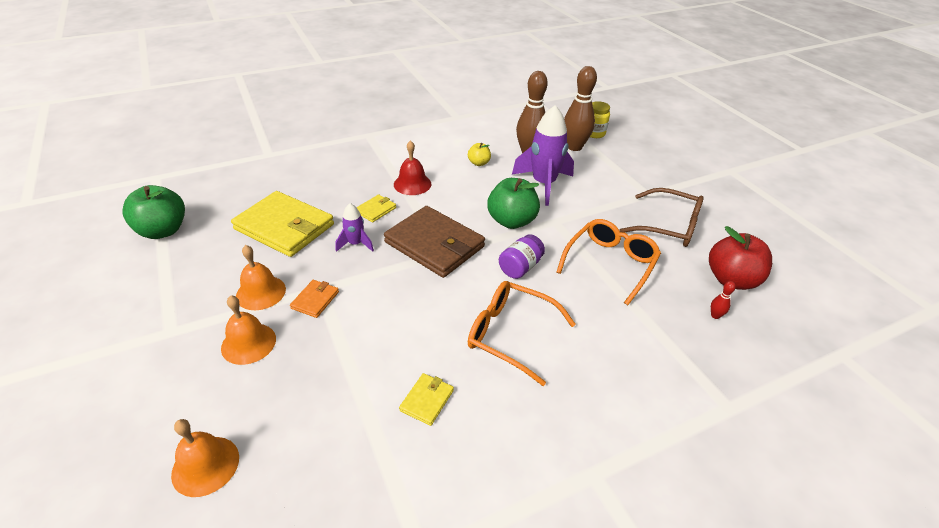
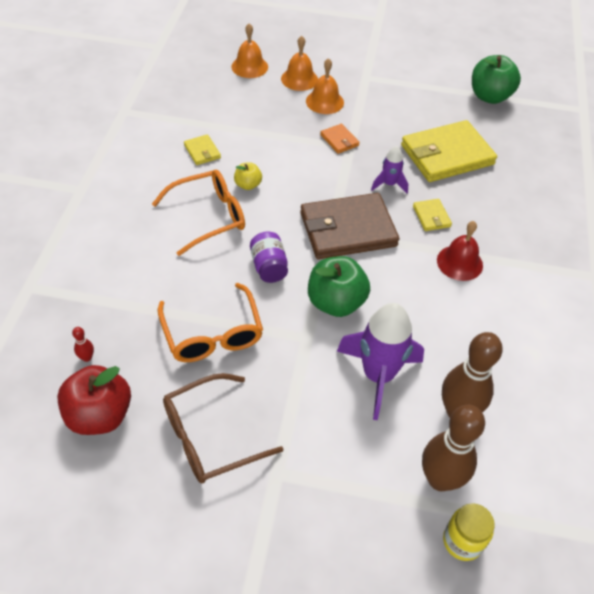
camera: 125 degrees right, 10 degrees up
(261, 292) = (371, 120): orange bell -> orange bell (299, 79)
(479, 163) = (466, 342): yellow apple -> yellow apple (248, 185)

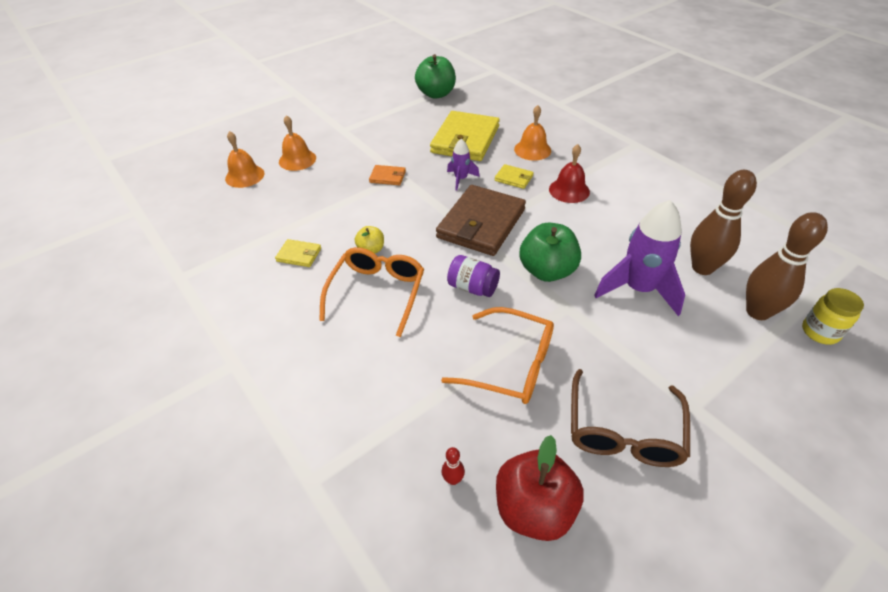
camera: 45 degrees left, 5 degrees down
(324, 101) = (339, 161): orange bell -> orange bell (532, 150)

